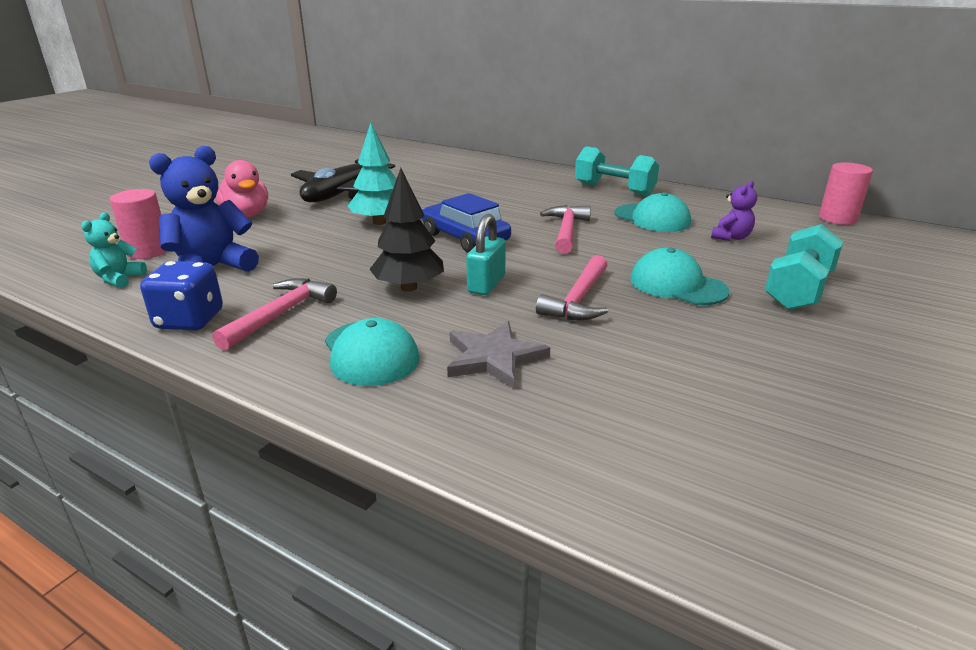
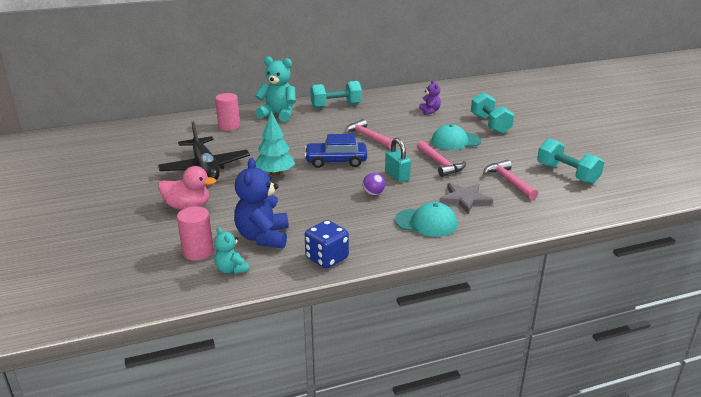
camera: 50 degrees left, 0 degrees up
(280, 314) = (356, 233): pink hammer -> pink hammer (508, 181)
(409, 287) = (373, 193): black tree -> purple ball
(528, 176) = (278, 114): none -> turquoise teddy bear
(652, 218) = (385, 115): turquoise cap -> none
(774, 430) = (567, 174): none -> turquoise dumbbell
(837, 218) = (444, 86): pink cylinder -> pink cylinder (229, 126)

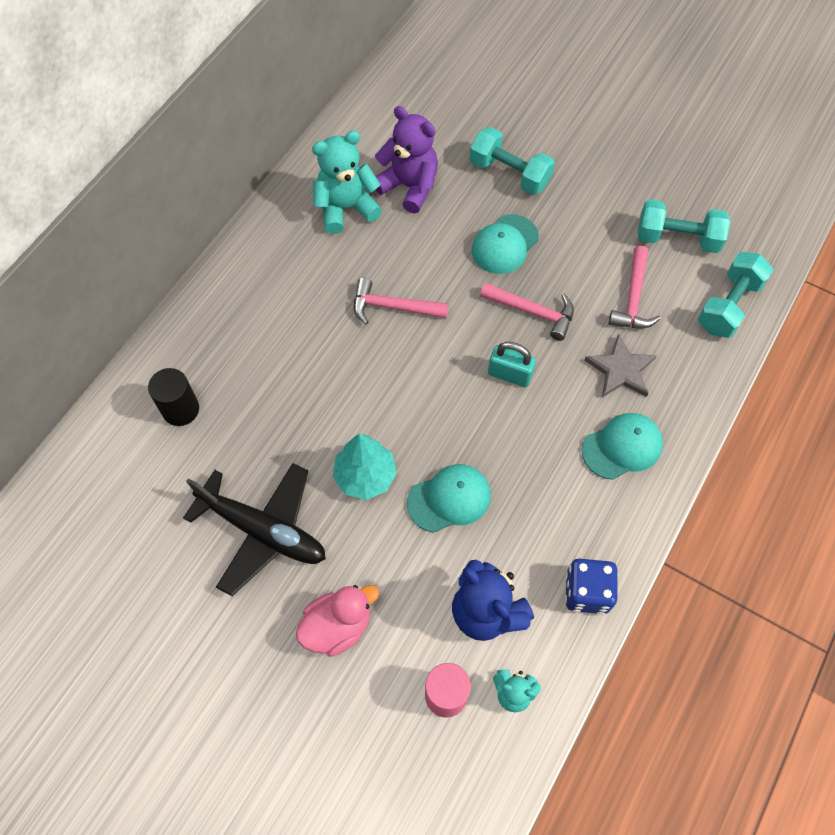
camera: 40 degrees left, 35 degrees up
(229, 126) = (180, 409): pink cylinder -> black cylinder
(278, 114) = (217, 330): turquoise teddy bear -> turquoise teddy bear (346, 208)
(303, 197) = (449, 499): none -> turquoise cap
(336, 106) = (273, 252): turquoise dumbbell -> turquoise dumbbell (728, 305)
(336, 161) = (410, 393): blue car -> none
(373, 193) = (518, 432): purple ball -> none
(429, 111) = (409, 186): purple teddy bear -> purple teddy bear, size x1.84
(508, 181) = (633, 298): pink hammer -> pink hammer turned 105 degrees counterclockwise

